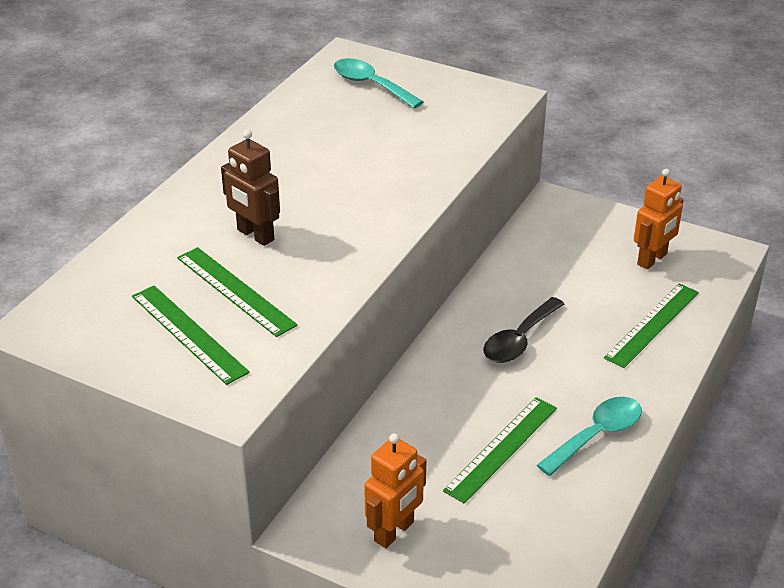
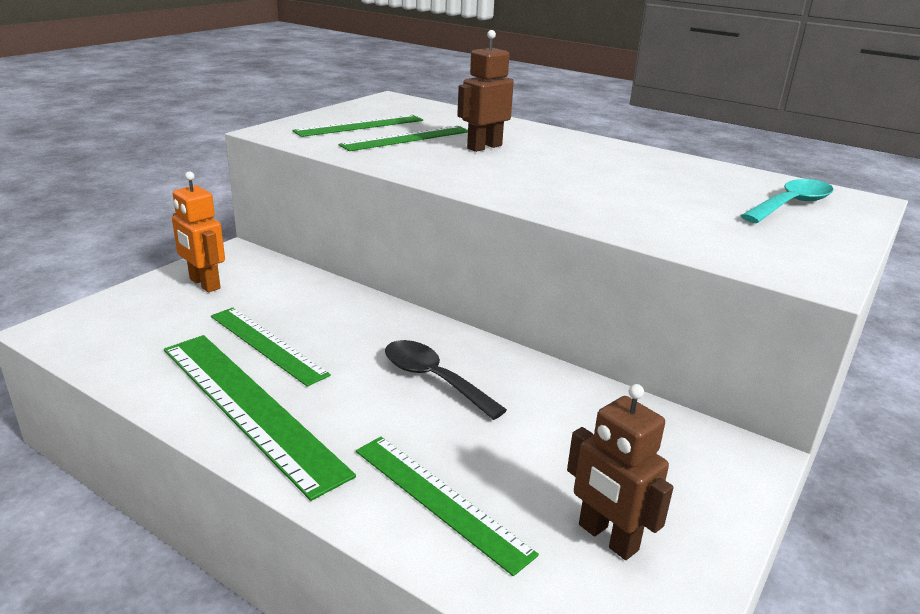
camera: 95 degrees right, 10 degrees down
(596, 435) = (249, 407): turquoise spoon -> green ruler
(652, 259) = (607, 538): orange robot -> brown robot

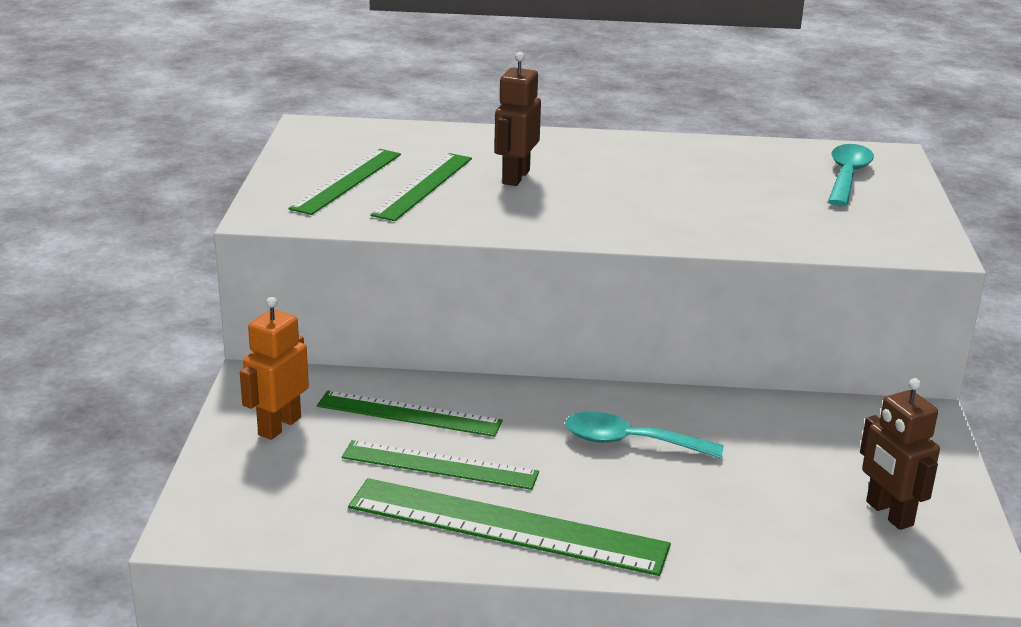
camera: 30 degrees left, 0 degrees up
(204, 284) = (279, 426): orange robot -> orange robot turned 105 degrees clockwise
(434, 379) = (630, 442): black spoon -> turquoise spoon
(440, 499) = (751, 535): green ruler -> green ruler (409, 414)
(607, 538) = (888, 514): brown robot -> brown robot turned 45 degrees clockwise

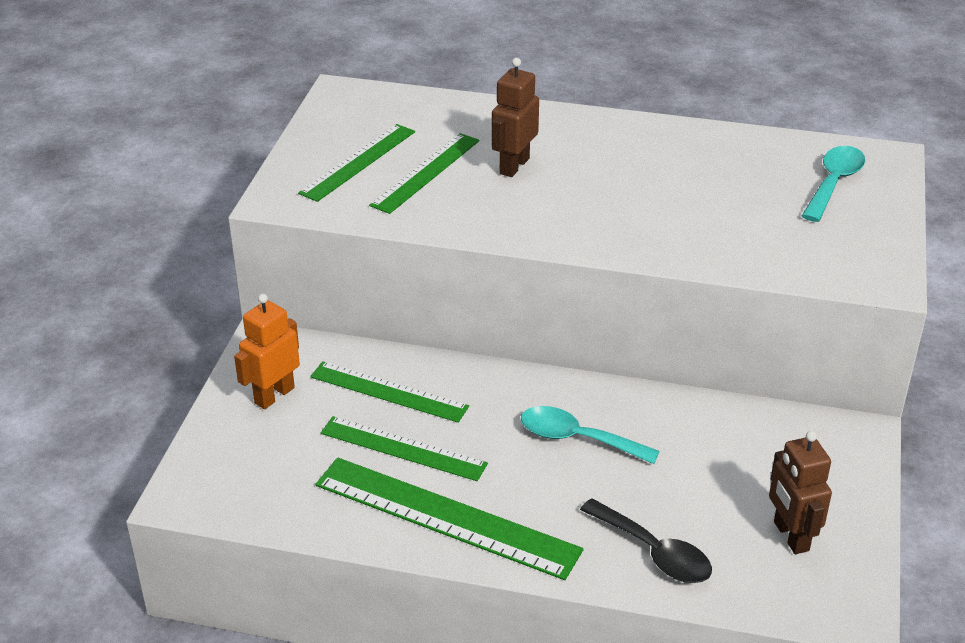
camera: 10 degrees right, 10 degrees up
(748, 541) = (653, 552): none -> black spoon

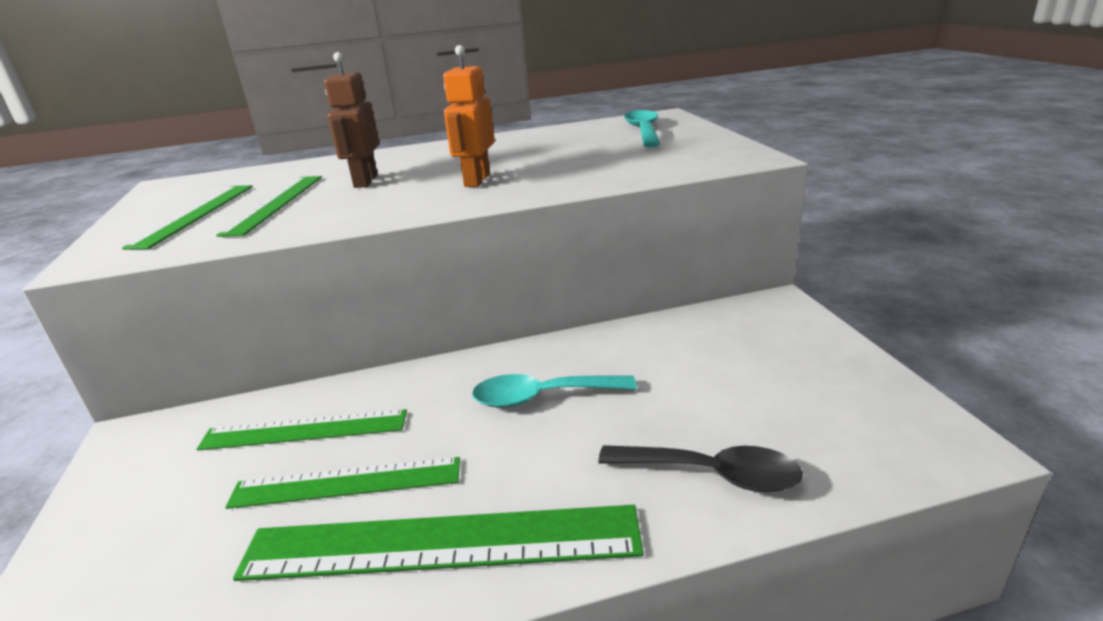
camera: 25 degrees left, 10 degrees down
(274, 395) = (148, 488): orange robot -> orange robot (477, 180)
(790, 536) = (819, 401): brown robot -> none

